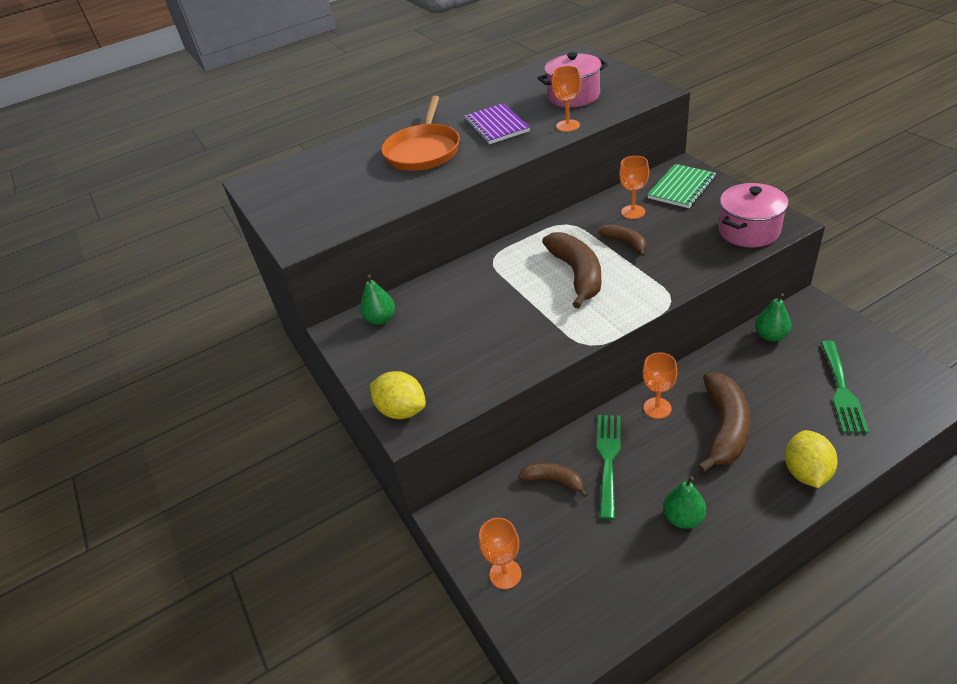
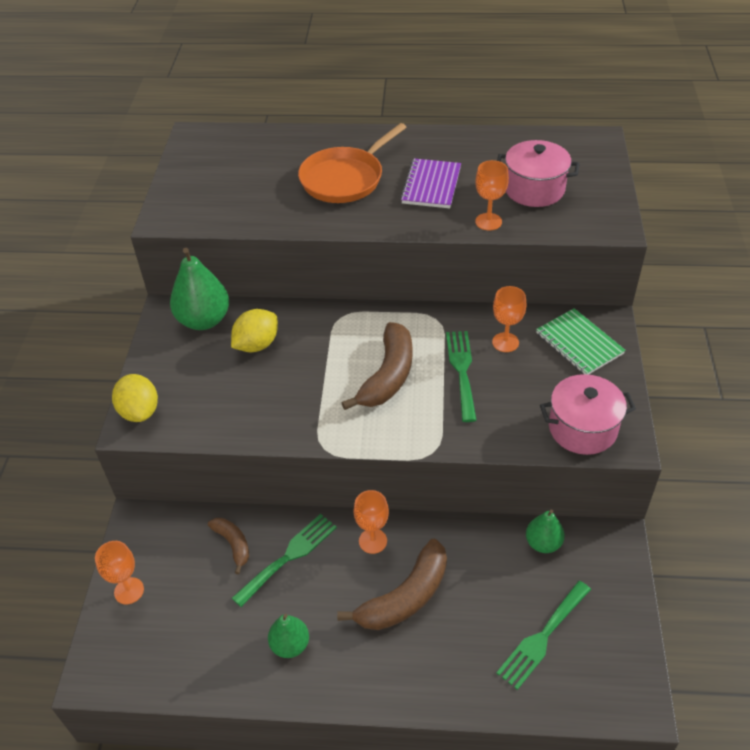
camera: 30 degrees right, 5 degrees up
(380, 319) = (204, 320): green pear -> green pear, size x1.69
(625, 243) = (462, 370): brown banana -> green fork
(681, 188) = (579, 343): green notebook -> green notebook turned 75 degrees clockwise
(806, 472) = (424, 682): yellow lemon -> yellow lemon (257, 345)

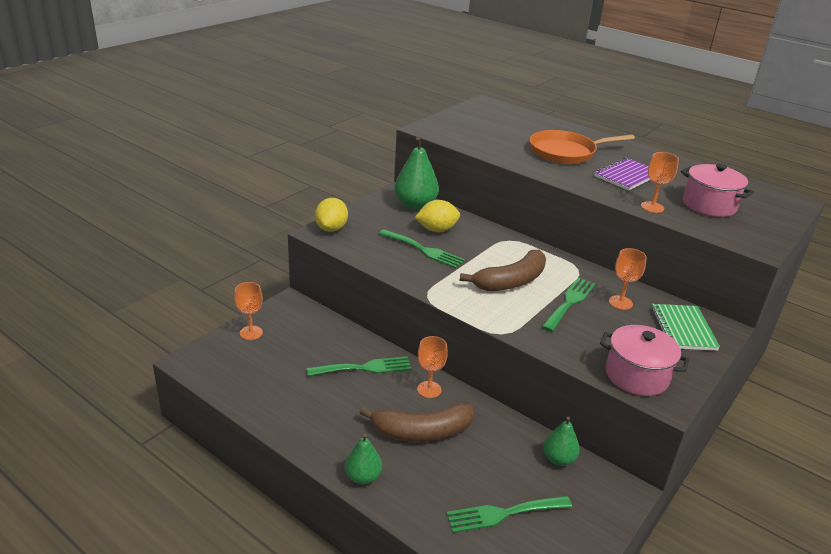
camera: 30 degrees right, 15 degrees down
(233, 544) = (335, 343): brown banana -> none
(268, 383) = (424, 250): none -> green fork
(290, 645) = (318, 413): green pear -> green pear (363, 477)

